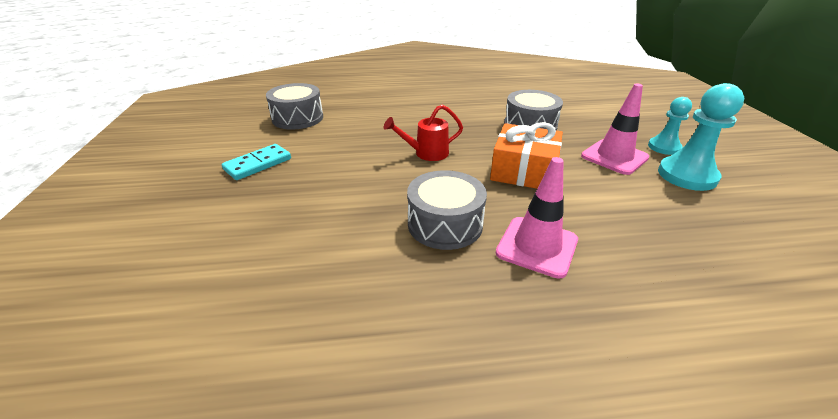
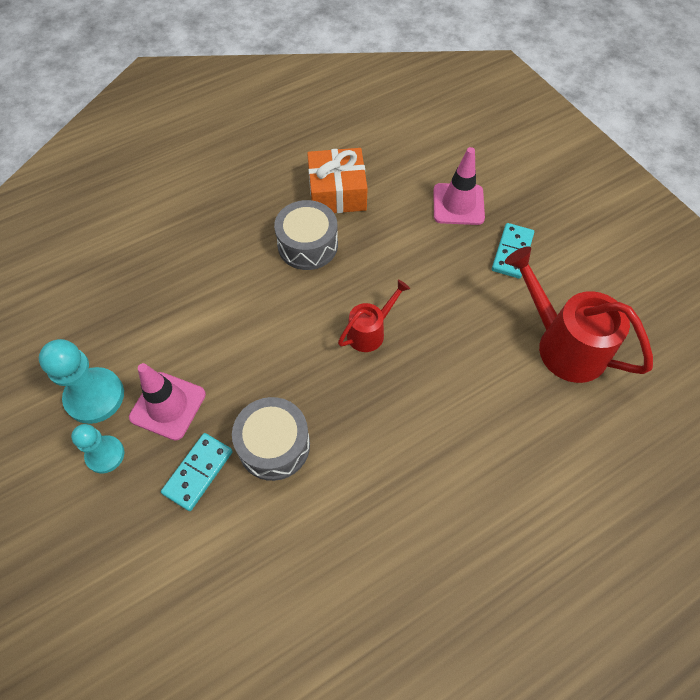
camera: 155 degrees right, 25 degrees up
(297, 118) = (563, 344): grey drum -> red watering can
(523, 170) = (262, 340): orange gift -> orange gift (337, 192)
(537, 246) = (234, 248): pink traffic cone -> pink traffic cone (458, 204)
(587, 128) = (198, 472): none -> turquoise domino

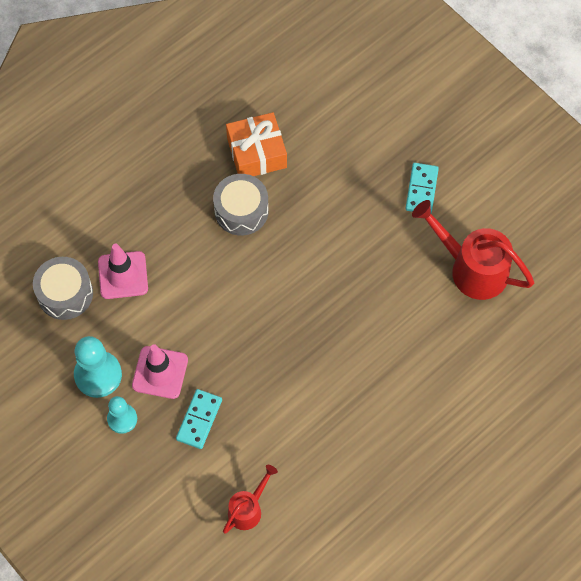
camera: 10 degrees left, 5 degrees up
(274, 445) = (253, 389): grey drum -> grey drum (65, 294)
(370, 331) = (311, 283): red watering can -> red watering can (248, 508)
(458, 204) = (368, 148): pink traffic cone -> pink traffic cone (123, 275)

